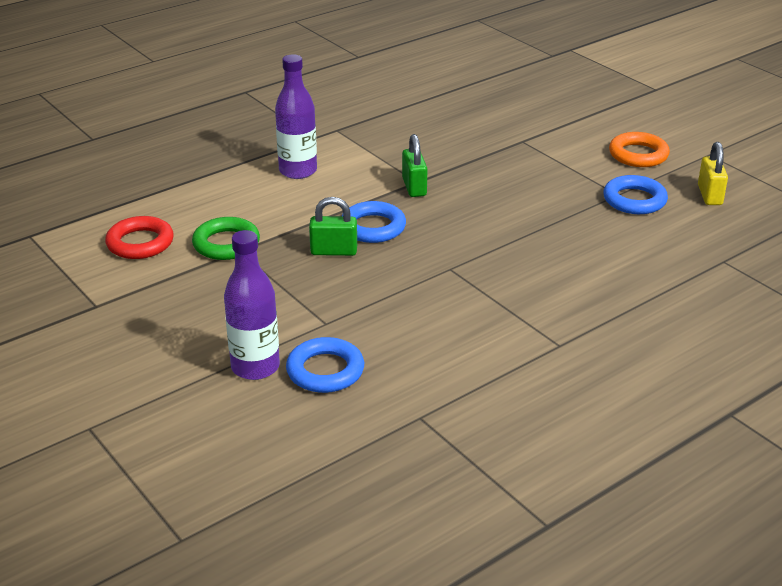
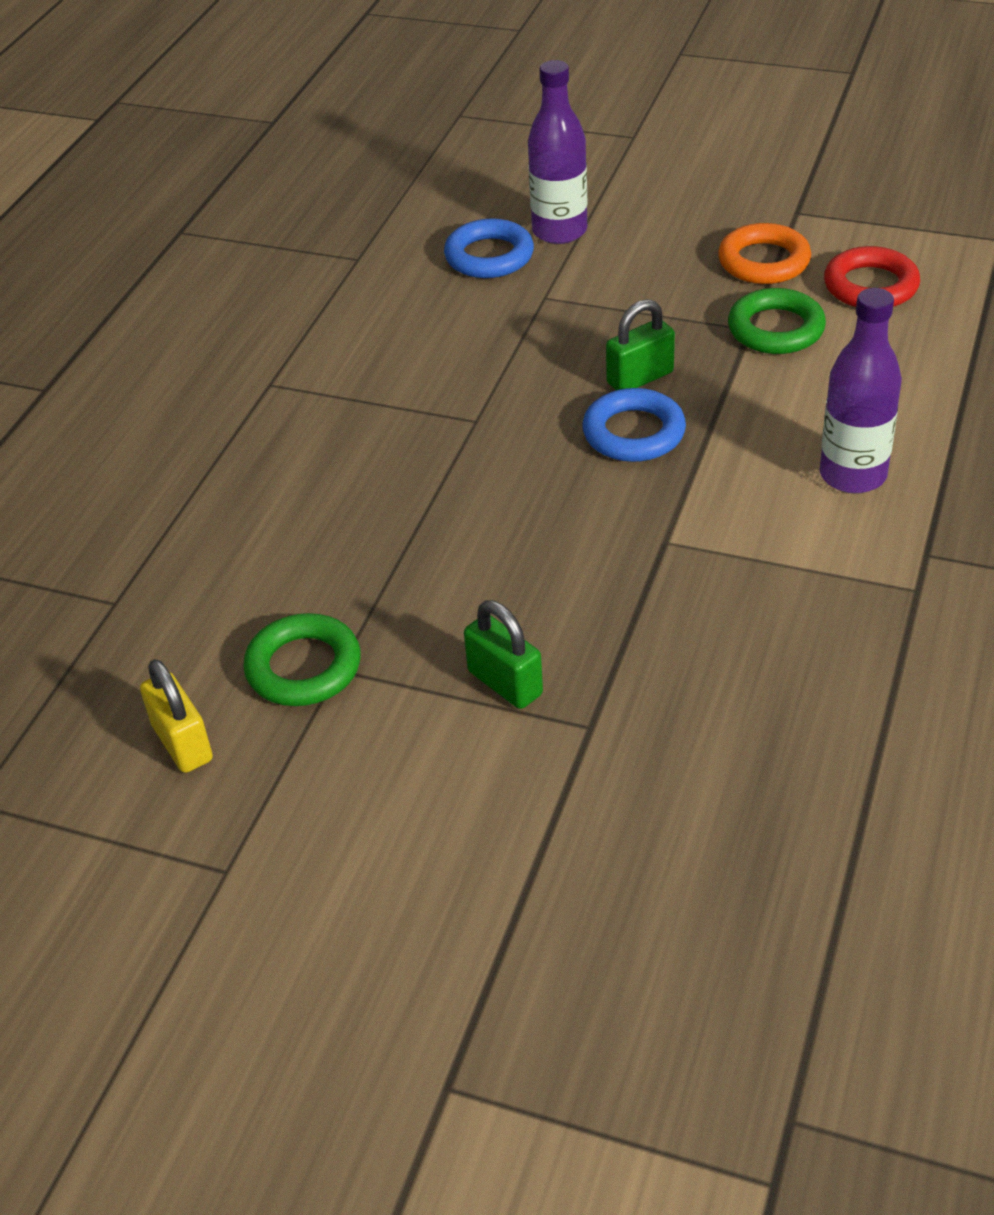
camera: 150 degrees right, 10 degrees up
(414, 187) = (656, 527): green padlock -> green padlock (505, 683)
(634, 200) = (303, 667): blue ring -> green ring
(638, 155) = (358, 796): orange ring -> orange ring (764, 261)

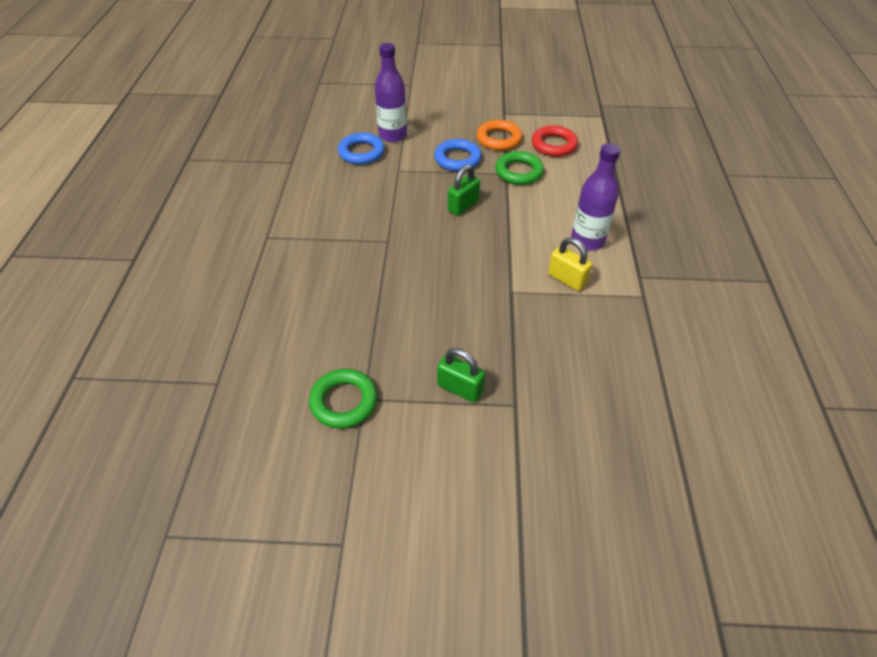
camera: 20 degrees left, 5 degrees up
(182, 743) = (288, 465): yellow padlock -> yellow padlock (566, 279)
(633, 433) = (471, 235): blue ring -> blue ring (457, 159)

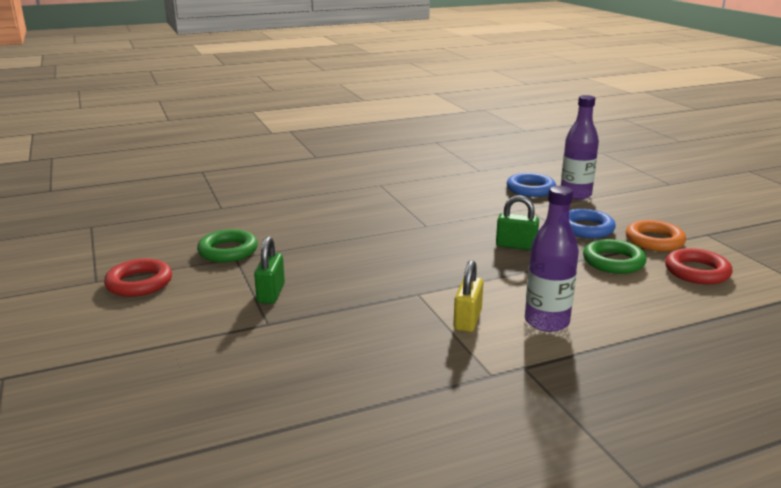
camera: 65 degrees right, 25 degrees down
(374, 498) = (139, 283): none -> red ring

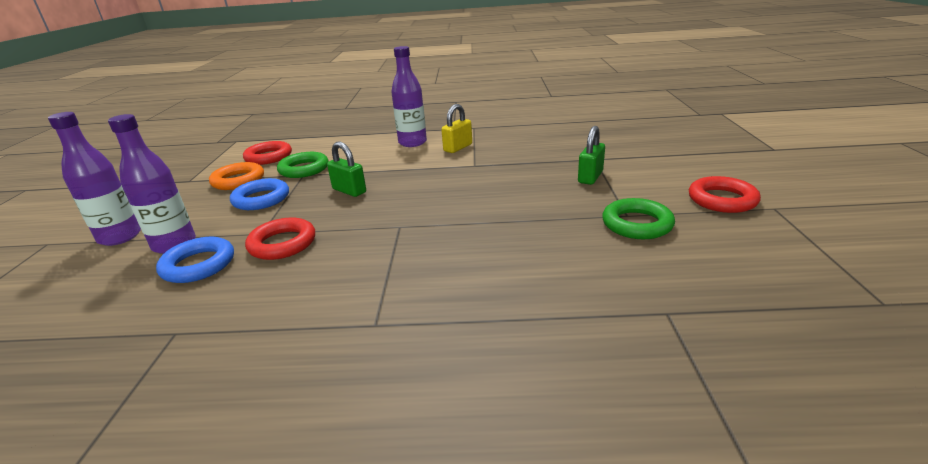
camera: 155 degrees left, 5 degrees up
(497, 205) = (282, 244): none -> red ring
(629, 193) = (120, 237): none -> purple bottle

